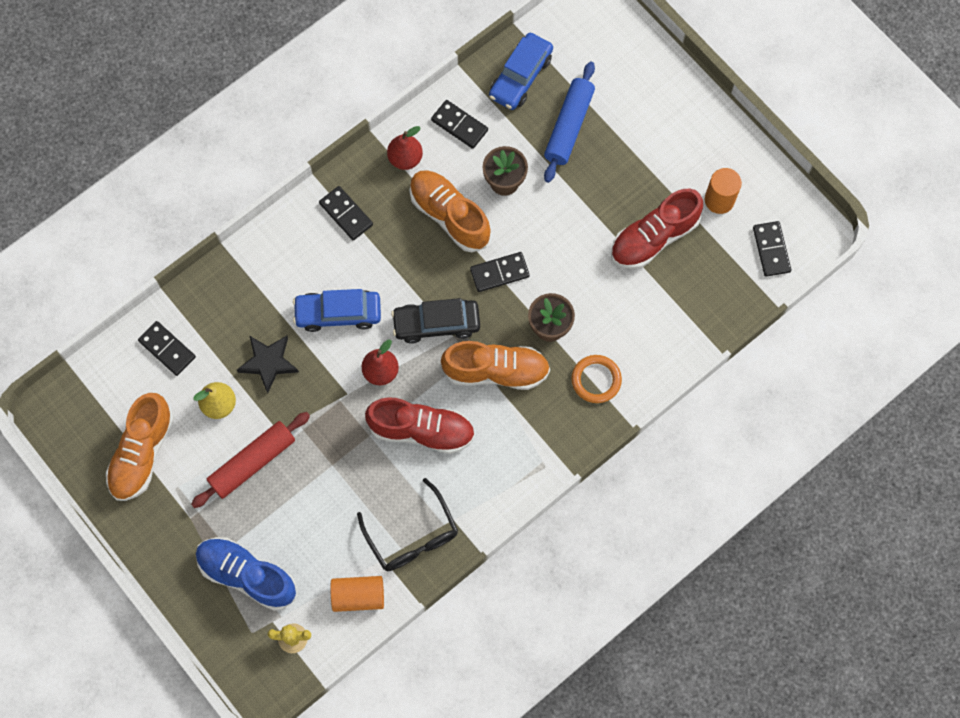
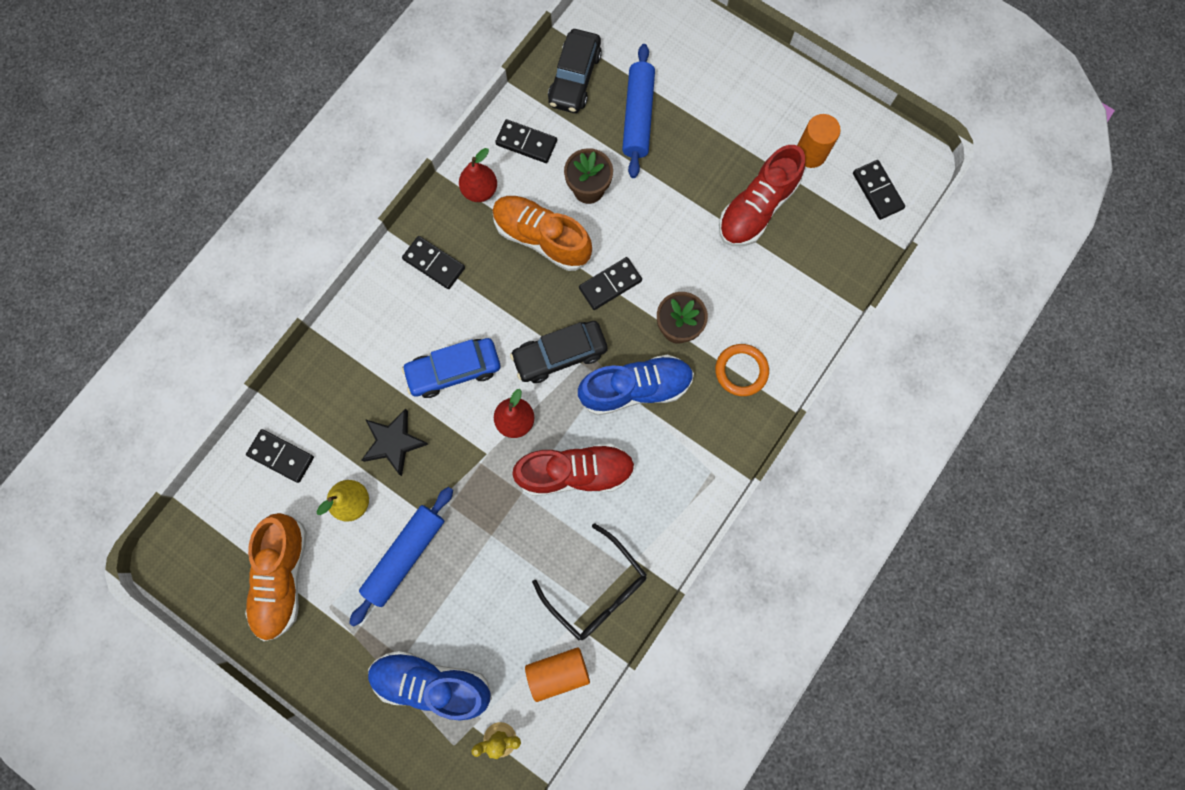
camera: 15 degrees left, 5 degrees up
(252, 462) = (405, 555): red rolling pin -> blue rolling pin
(496, 371) = (635, 388): orange shoe -> blue shoe
(520, 77) = (575, 78): blue car -> black car

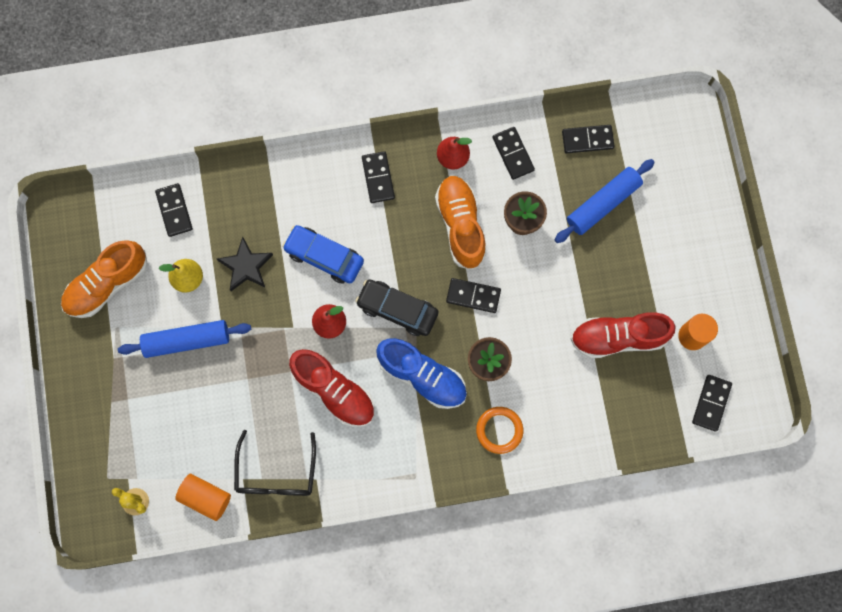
camera: 45 degrees right, 0 degrees up
(432, 682) = (130, 430): blue shoe -> none
(575, 78) = (587, 140): black car -> black domino

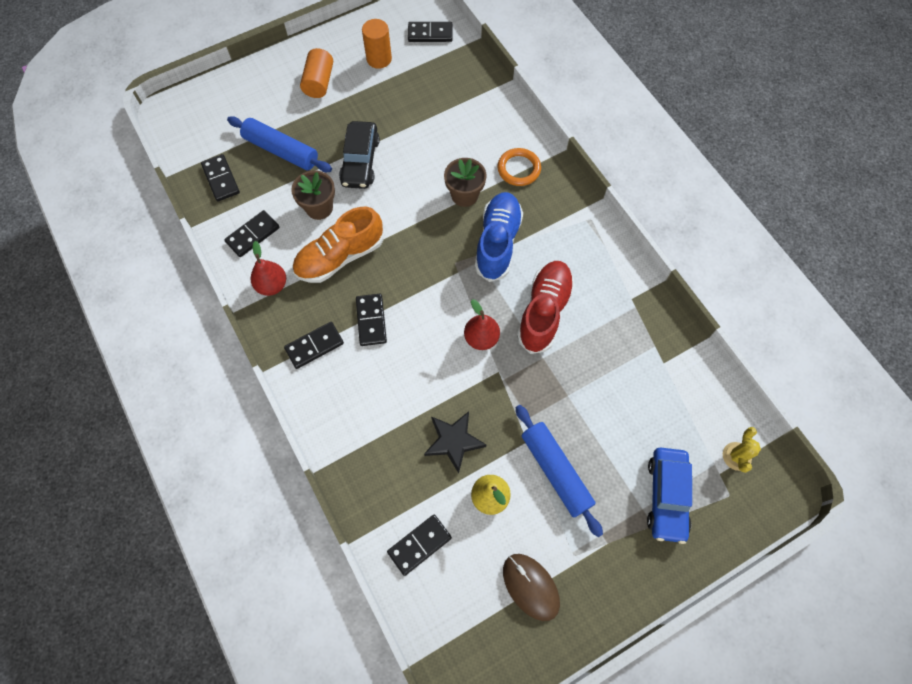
camera: 110 degrees left, 10 degrees down
(107, 284) = (530, 587): orange shoe -> brown mouse
(206, 497) = (698, 390): orange cylinder -> orange cylinder (319, 82)
(276, 472) = (643, 335): black glasses -> none
(324, 257) = (415, 368): blue car -> blue car (666, 496)
(397, 309) = (443, 284): black car -> black car (360, 161)
(473, 296) = (406, 225): black domino -> black domino (371, 320)
(618, 337) = (400, 107): red shoe -> none

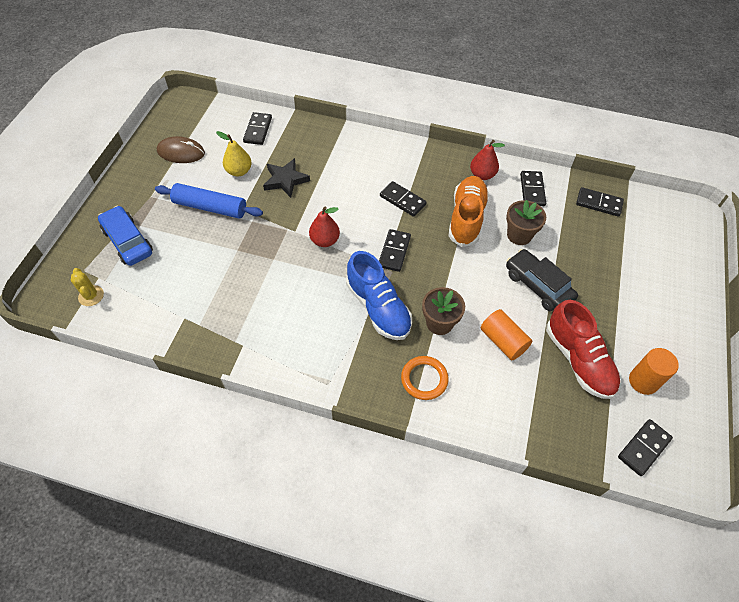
camera: 135 degrees right, 10 degrees down
(281, 150) = (595, 249): blue rolling pin -> none
(314, 346) = (417, 166): black domino -> black domino (394, 251)
(319, 82) = (650, 319): orange cylinder -> orange cylinder (503, 341)
(544, 312) = (299, 287): red shoe -> red shoe (578, 360)

